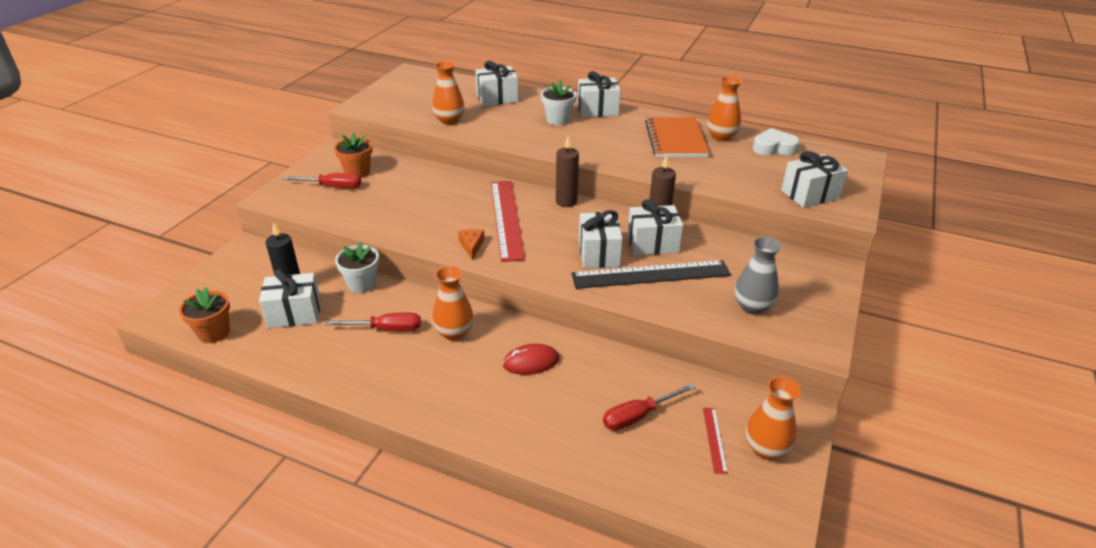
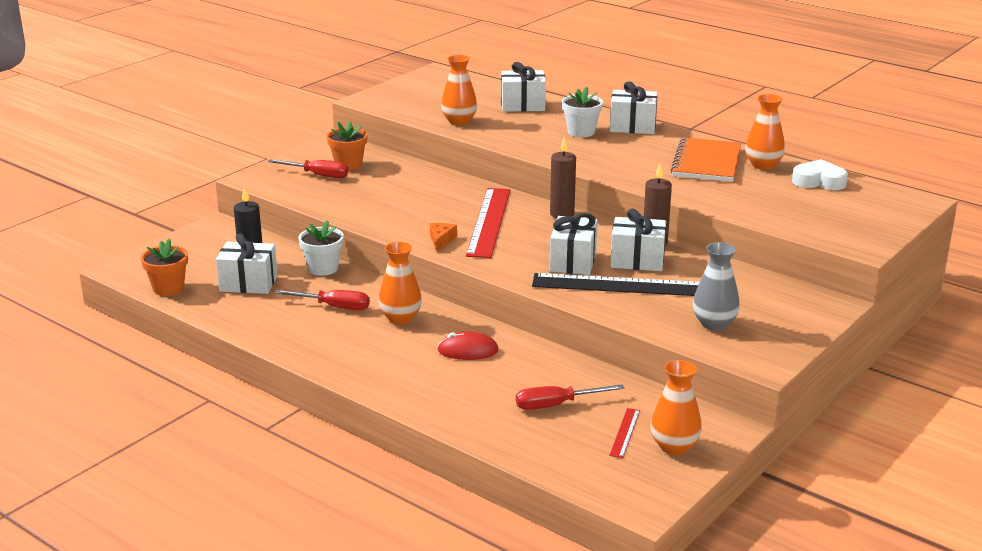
camera: 15 degrees right, 10 degrees down
(810, 194) = (828, 227): white gift -> none

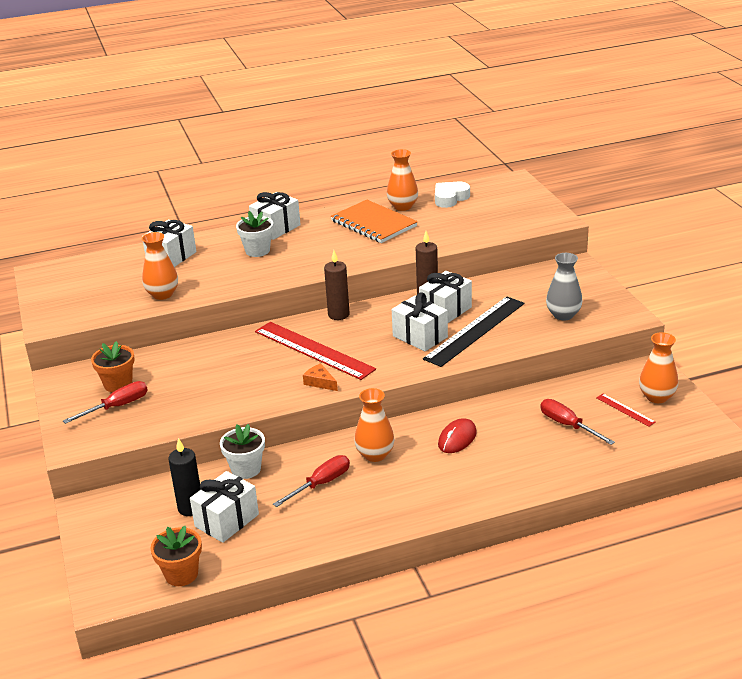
camera: 55 degrees left, 5 degrees up
(556, 405) = (568, 425): red screwdriver -> red screwdriver turned 120 degrees clockwise

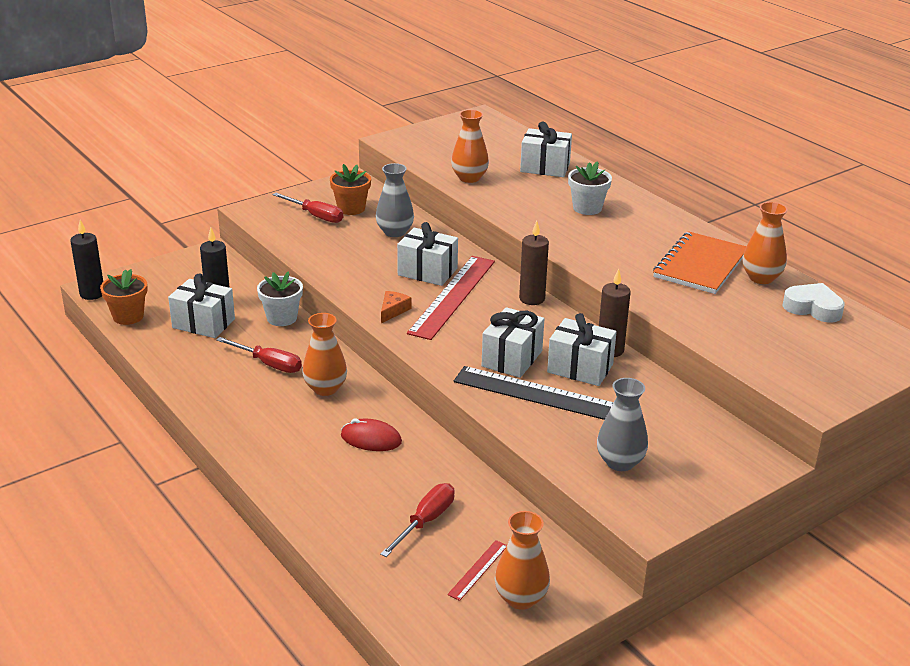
camera: 70 degrees right, 0 degrees up
(115, 602) = (92, 294): none -> black candle
(183, 365) = (395, 232): none -> grey vase
(276, 228) = (645, 209): white gift -> white gift (427, 272)

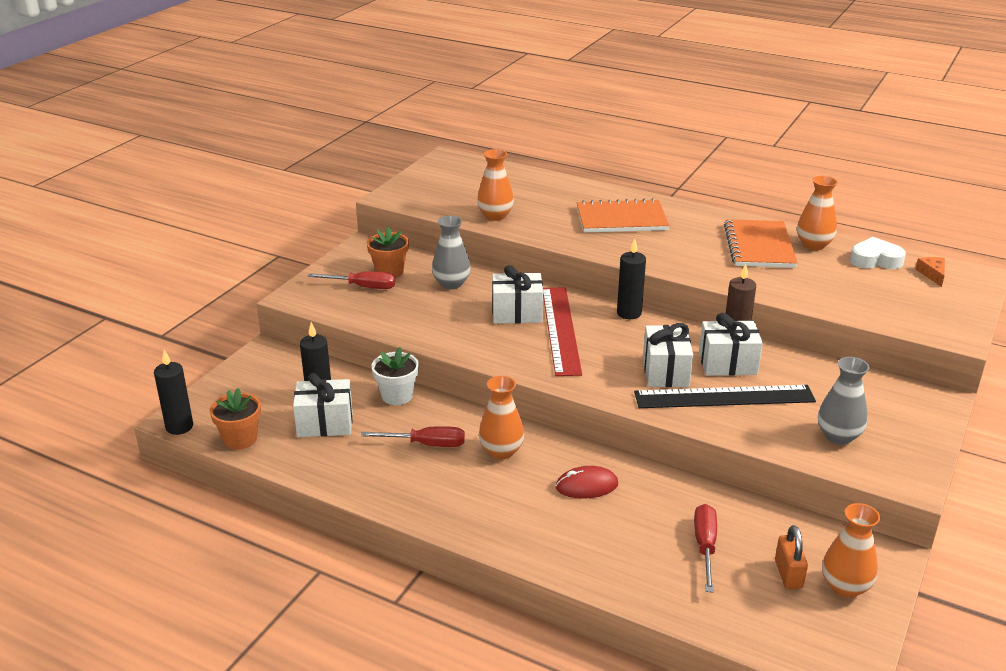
camera: 25 degrees left, 0 degrees up
(393, 310) = (522, 357): orange cheese -> orange cheese (932, 274)
(478, 570) = (788, 574): red ruler -> orange padlock
(532, 299) = (629, 313): brown candle -> black candle
(545, 167) = (550, 191): white gift -> none
(587, 208) = (621, 219): white flower pot -> orange notebook

